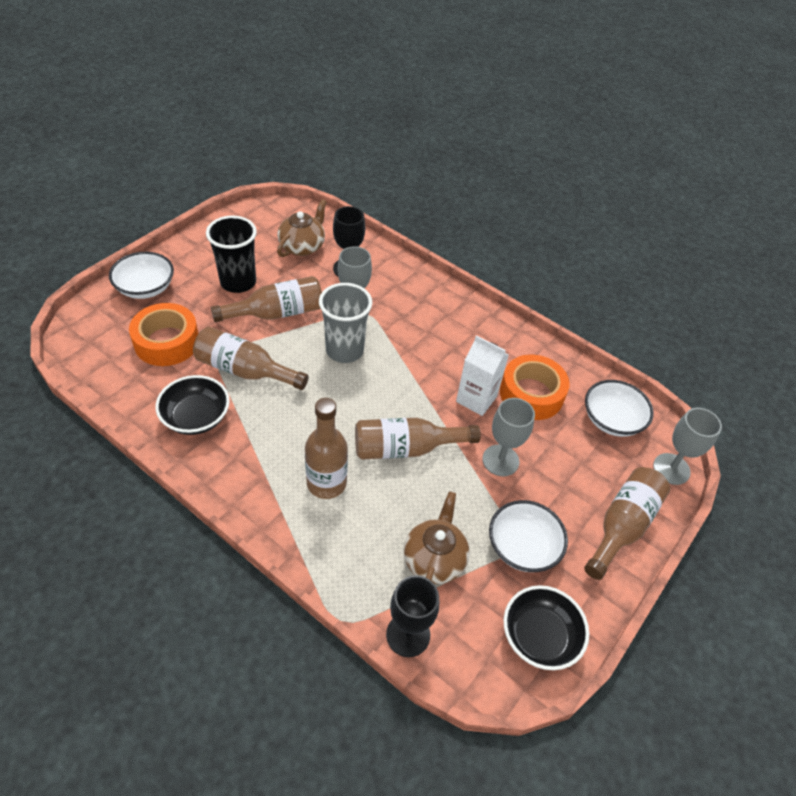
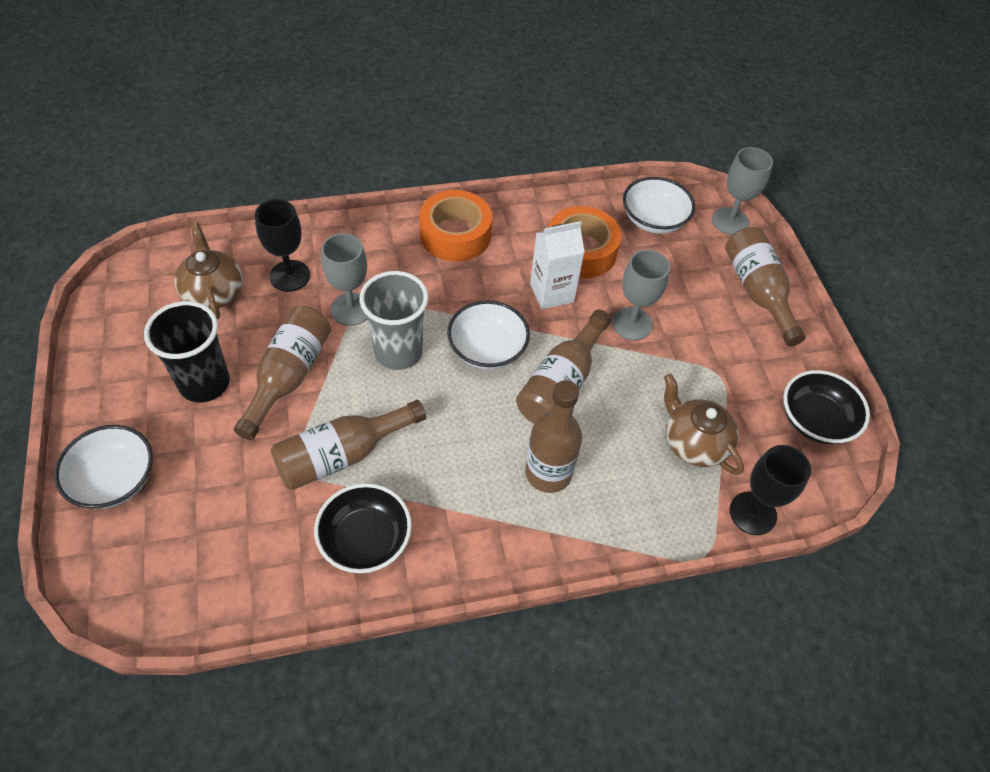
camera: 50 degrees left, 5 degrees up
(167, 342) = (226, 506): orange tape -> orange tape (455, 234)
(523, 547) = (728, 371): white bowl -> white bowl (487, 349)

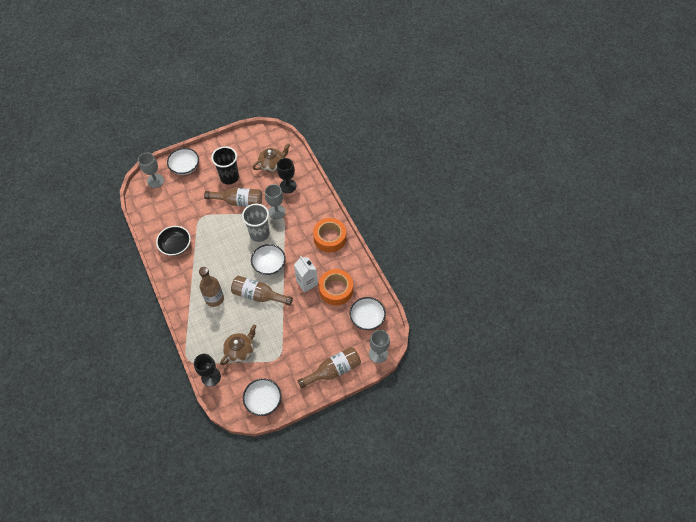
camera: 80 degrees right, 5 degrees up
(342, 455) = (208, 229): brown bottle -> none
(632, 324) = (298, 317): grey goblet -> grey goblet (155, 181)
(815, 420) = (263, 400): black bowl -> white bowl

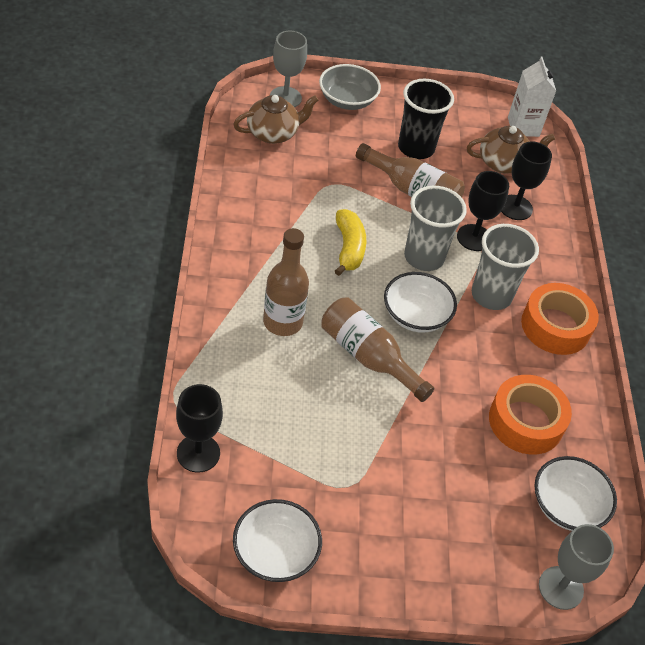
camera: 20 degrees right, 10 degrees down
(176, 246) = (262, 206): black bowl -> none
(185, 167) = (347, 100): white bowl -> grey bowl
(224, 247) = (348, 248): none -> yellow banana
(240, 350) = (280, 435): brown teapot -> brown teapot (273, 133)
(276, 212) = (474, 238): grey goblet -> black goblet
(296, 237) = (491, 295): none -> grey cup
(307, 282) = (473, 380): white carton -> white carton (523, 127)
(333, 370) = (449, 570): brown bottle -> none

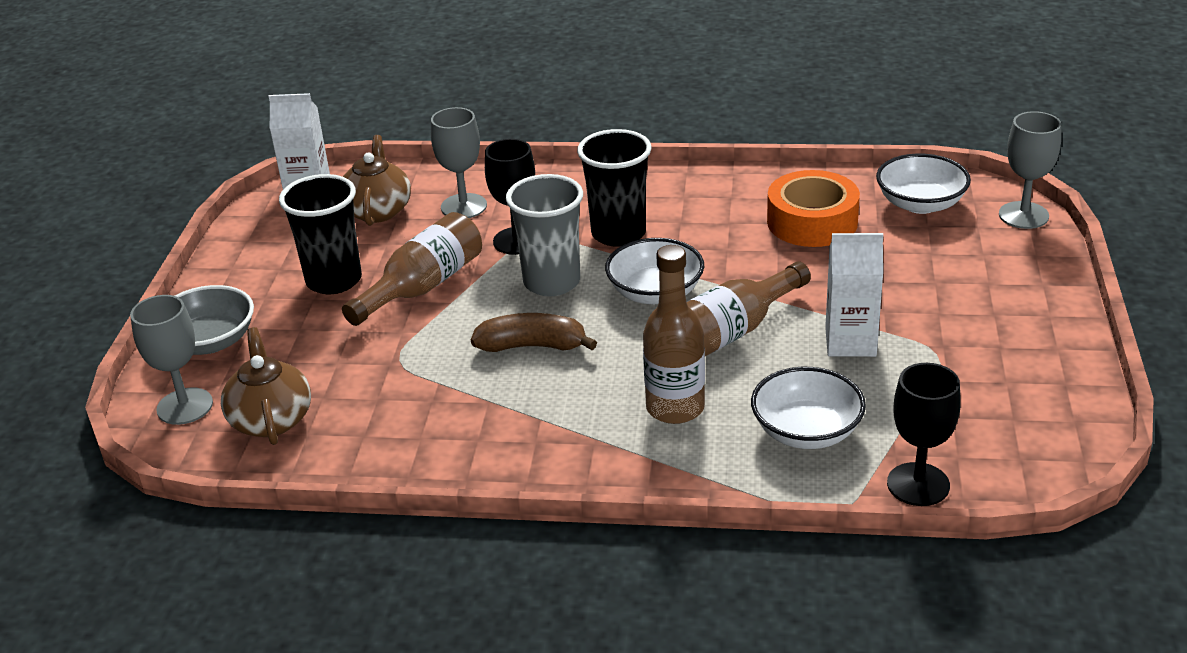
camera: 75 degrees left, 15 degrees down
(275, 552) = (1049, 413): white bowl -> white bowl (806, 431)
(348, 248) = (532, 346): yellow banana -> brown banana
(361, 431) = (850, 342): none -> white carton
(491, 295) = (618, 234): grey cup -> black cup
(515, 207) = (464, 206): black goblet -> grey goblet
(555, 326) = (666, 192): orange tape -> none

